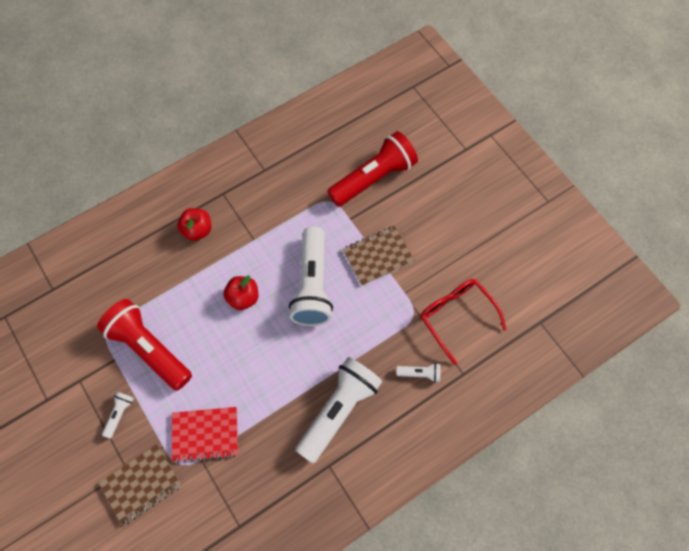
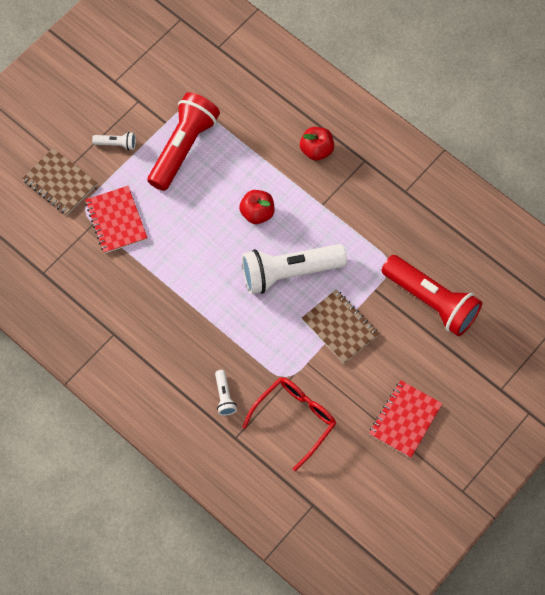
camera: 75 degrees right, 0 degrees up
(338, 410) = (168, 329): white flashlight -> none
(476, 227) = (405, 420): none -> red notebook

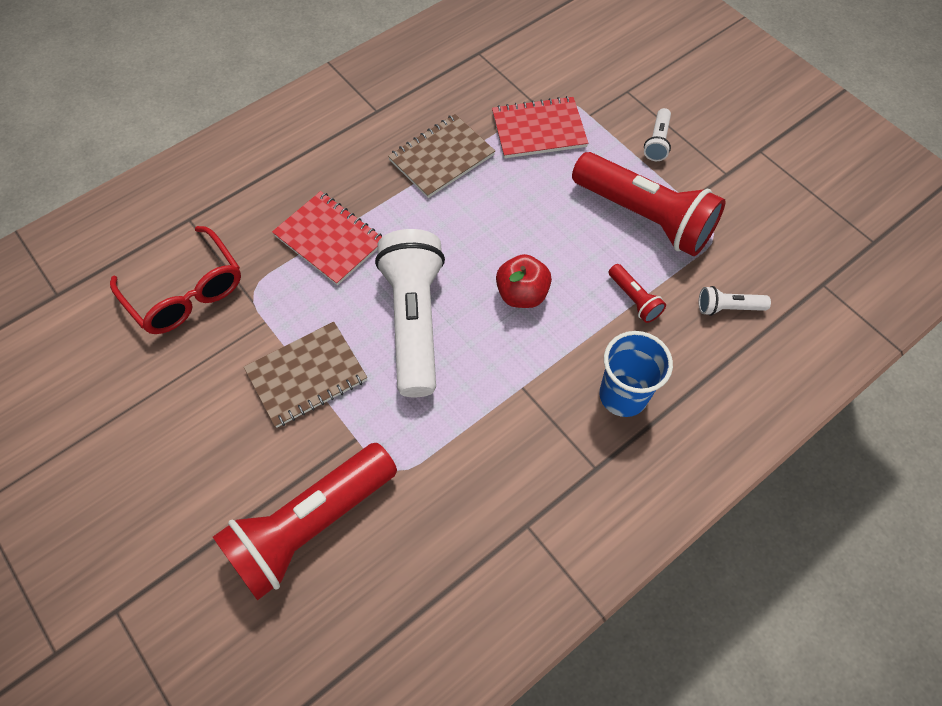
camera: 100 degrees right, 5 degrees down
(60, 182) = (604, 79): brown notebook -> brown notebook (441, 158)
(224, 396) = (251, 215): white flashlight -> white flashlight (728, 308)
(249, 149) = (634, 299): none -> red flashlight
(316, 150) = (623, 395): red apple -> blue cup
(405, 420) = (126, 441): red notebook -> red notebook (329, 239)

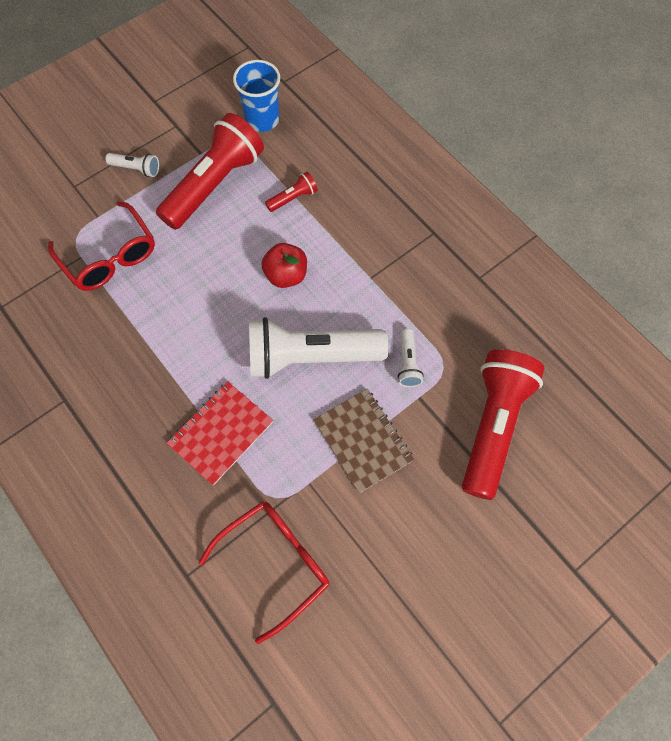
camera: 90 degrees left, 5 degrees up
(310, 526) = (493, 426): red flashlight -> red flashlight turned 120 degrees counterclockwise
(441, 158) = (133, 338): brown notebook -> none
(539, 130) = (110, 257): red notebook -> red glasses
(623, 395) = (376, 211): blue cup -> blue cup (262, 119)
(728, 308) = (302, 140): white flashlight -> white flashlight (408, 363)

